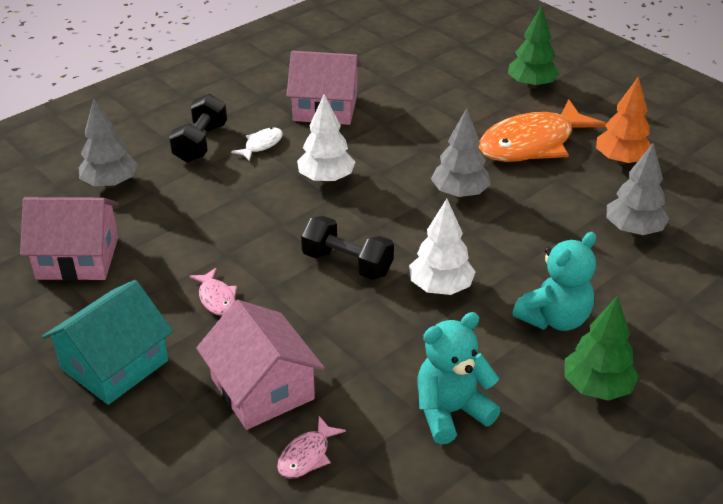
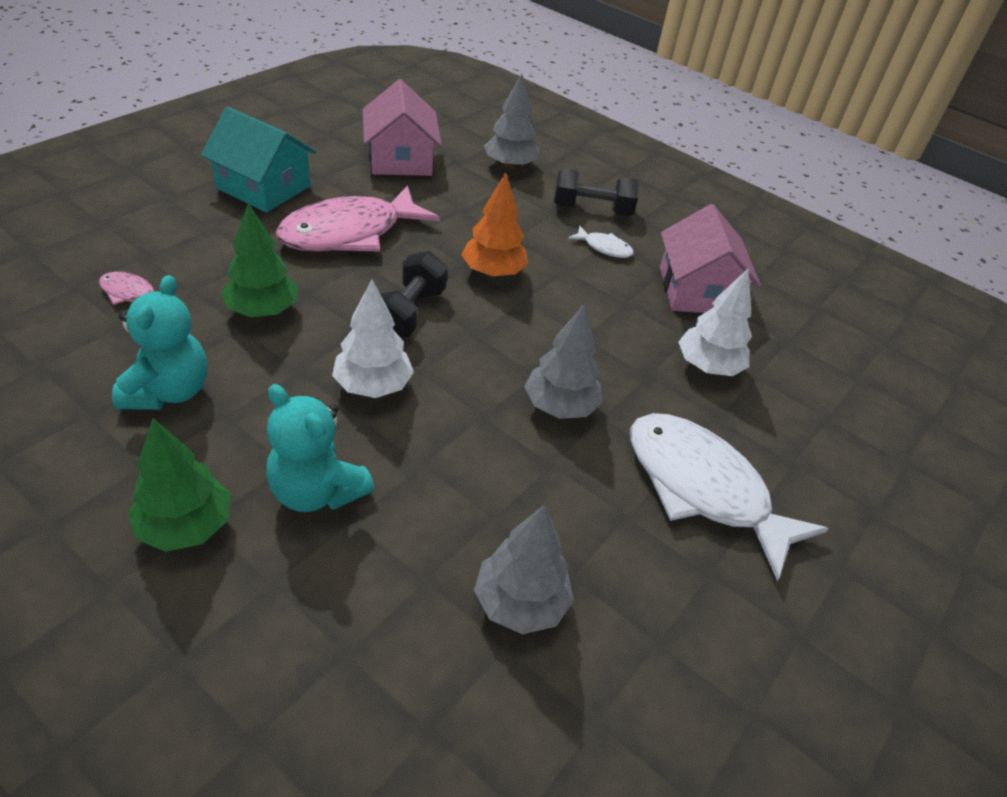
camera: 75 degrees right, 5 degrees up
(216, 298) = (349, 233): pink fish -> pink fish, size x2.36
(262, 388) = (223, 265): pink house -> none
(326, 179) = (557, 295): white tree -> white tree (707, 367)
(451, 412) = (168, 391): turquoise teddy bear -> turquoise teddy bear turned 45 degrees clockwise
(531, 85) = (864, 495): green tree -> green tree (262, 311)
(532, 144) = (703, 488): orange fish -> white fish
(621, 160) = (702, 604): orange tree -> orange tree (493, 272)

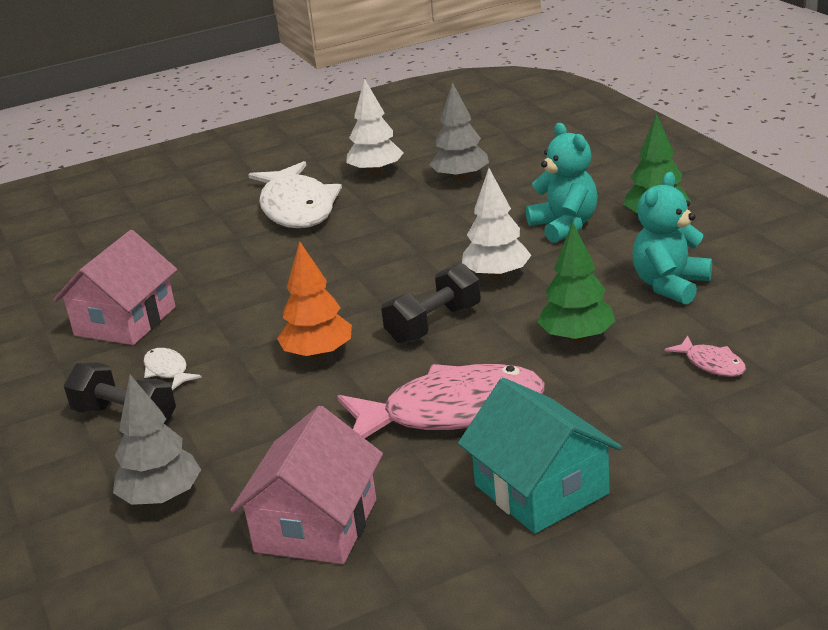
camera: 145 degrees left, 15 degrees down
(560, 407) = (353, 253): grey tree -> none
(707, 367) = (201, 266): white tree -> white tree (376, 172)

